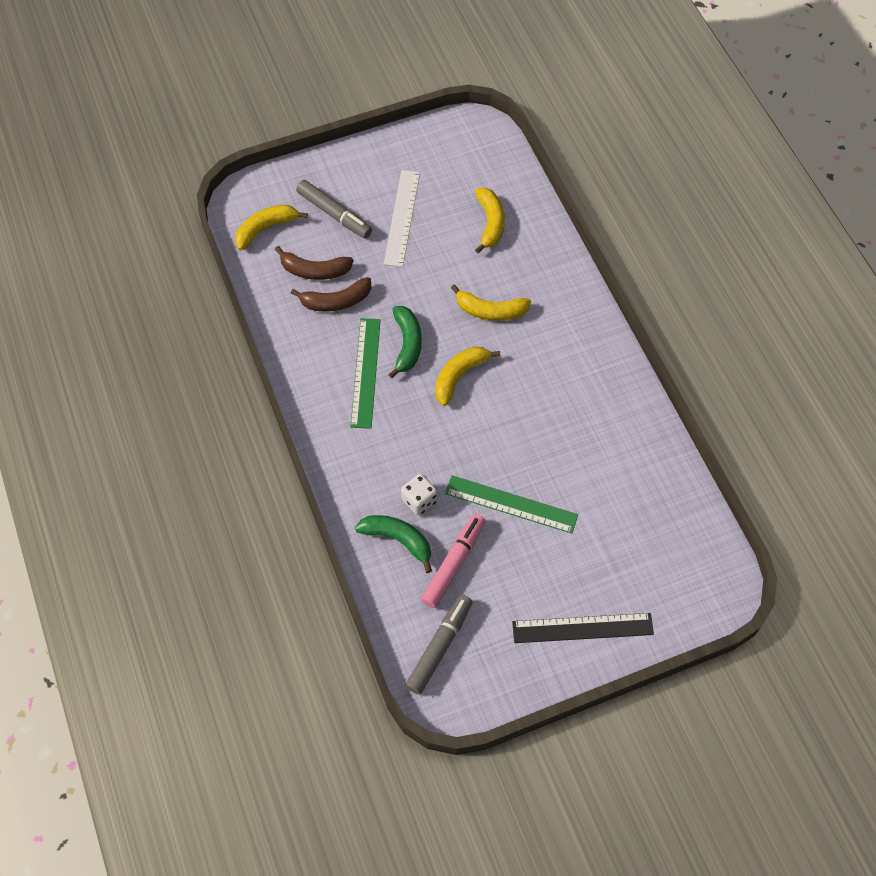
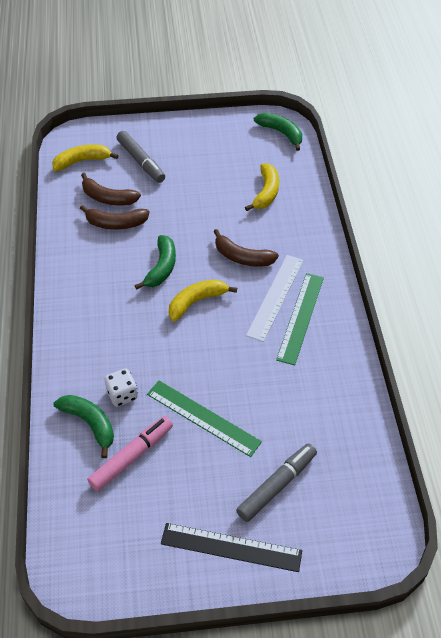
camera: 15 degrees right, 10 degrees down
(365, 372) = (117, 281): green ruler -> green ruler (300, 317)
(402, 218) = (194, 174): white ruler -> white ruler (275, 297)
(439, 646) = (89, 529): grey marker -> grey marker (277, 485)
(482, 140) = (281, 133): none -> green banana
(490, 311) = (242, 257): yellow banana -> brown banana

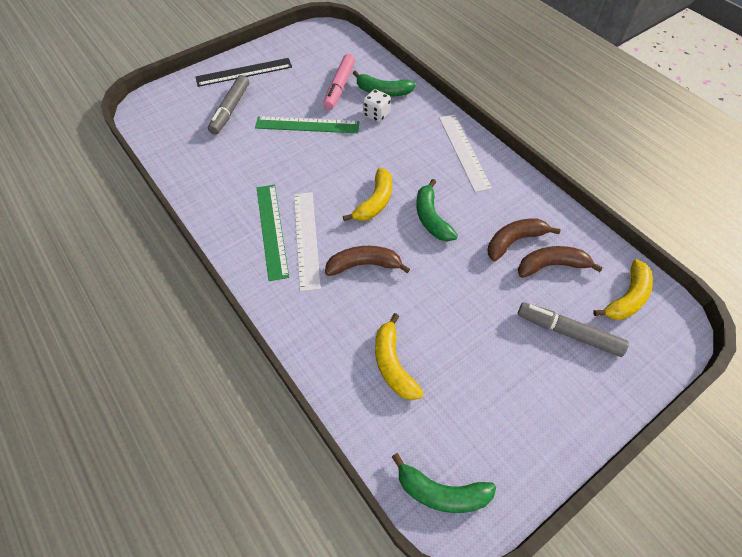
camera: 150 degrees right, 5 degrees up
(78, 311) = (464, 151): none -> white ruler

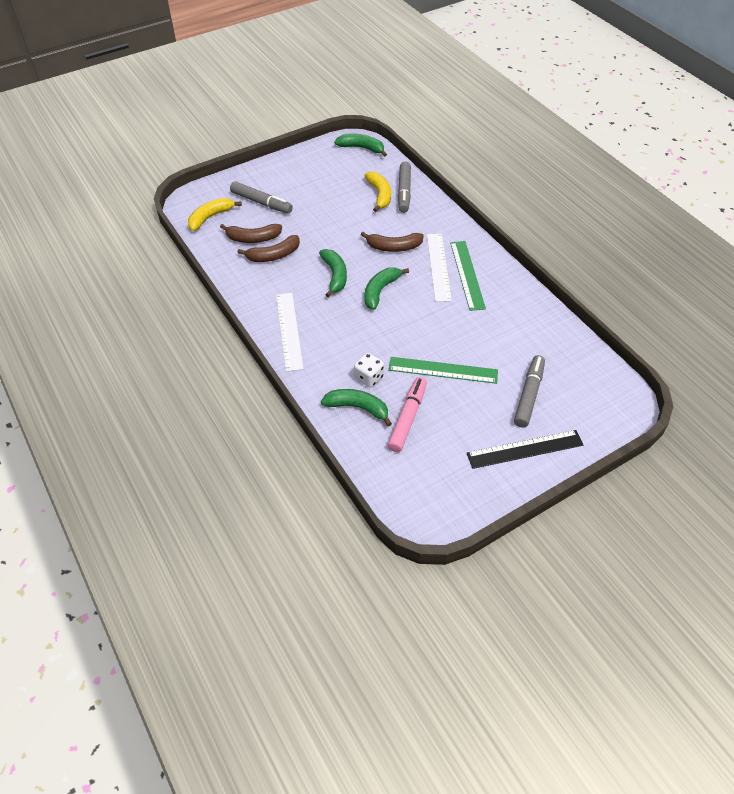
camera: 175 degrees left, 5 degrees down
(355, 375) = (404, 192): none -> grey marker
(375, 202) = (380, 291): yellow banana -> green banana

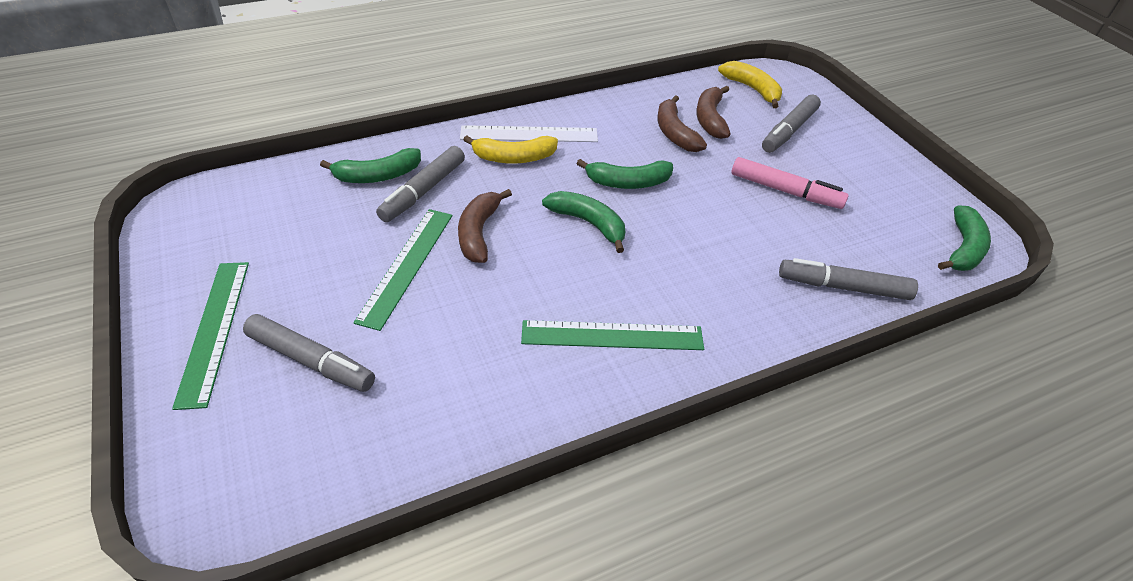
camera: 95 degrees right, 5 degrees down
(358, 408) = (378, 176): green banana -> green banana turned 45 degrees clockwise
(369, 377) = (423, 191): white dice -> grey marker
(380, 195) = (828, 254): yellow banana -> yellow banana (514, 158)
(393, 247) = (689, 252): brown banana -> brown banana (479, 233)
(407, 418) = (338, 216): pink marker -> pink marker (785, 191)
(438, 267) = (637, 300): white ruler -> none
(525, 449) = (214, 330): black ruler -> green ruler

